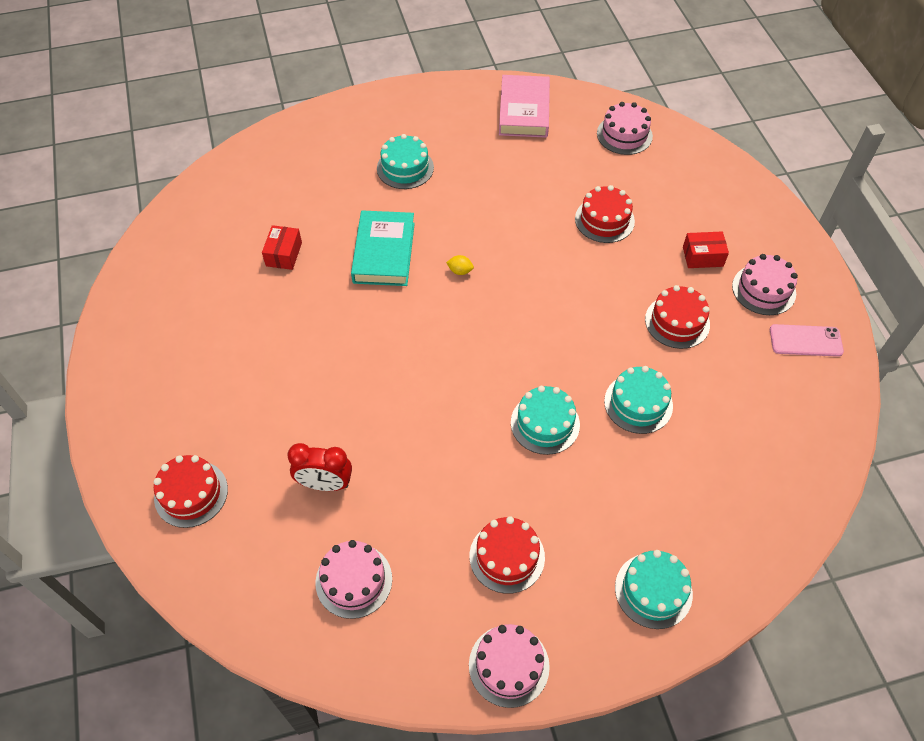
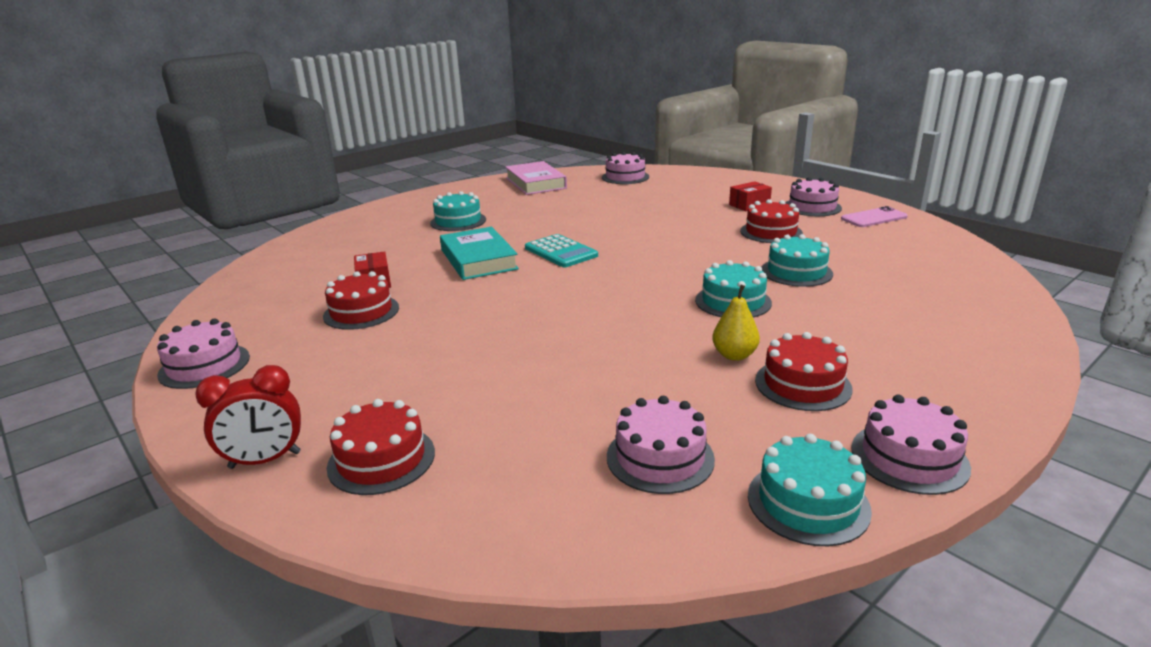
camera: 25 degrees left, 30 degrees down
(124, 327) = (204, 366): none -> pink cake
(325, 484) = (551, 399): red clock -> red clock (265, 460)
(460, 271) = (560, 252): yellow lemon -> turquoise calculator
(487, 497) = (734, 355): none -> yellow pear
(604, 220) = (655, 207): red cake -> red cake (361, 312)
(653, 590) = (962, 359): turquoise cake -> turquoise cake (808, 502)

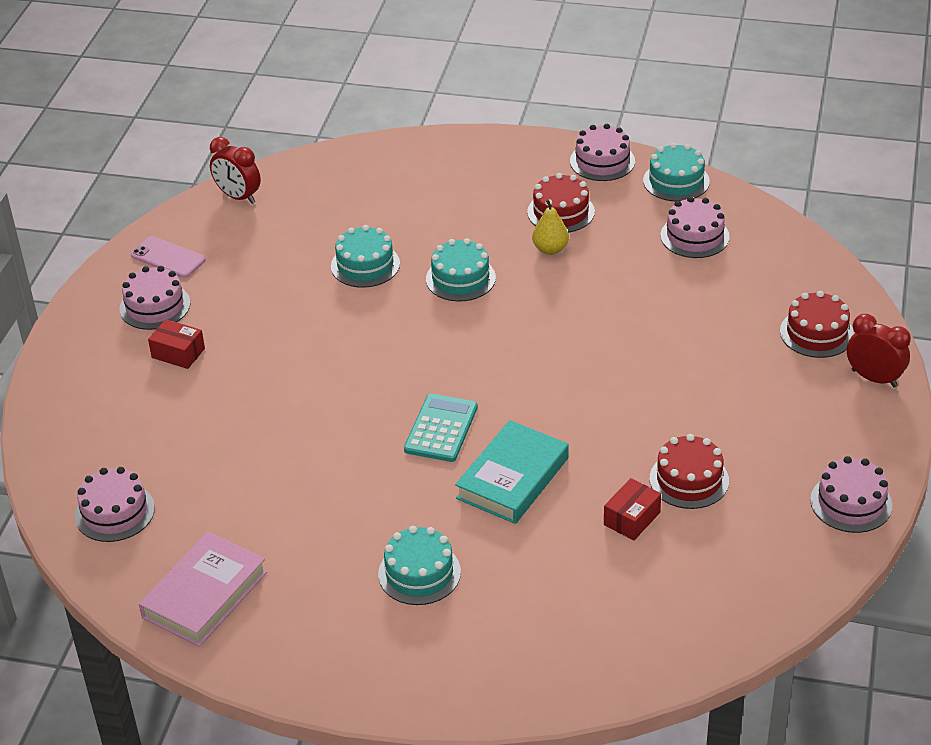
camera: 125 degrees left, 15 degrees up
(771, 232) = (265, 310): red cake -> none
(953, 250) = (238, 197): none -> red clock

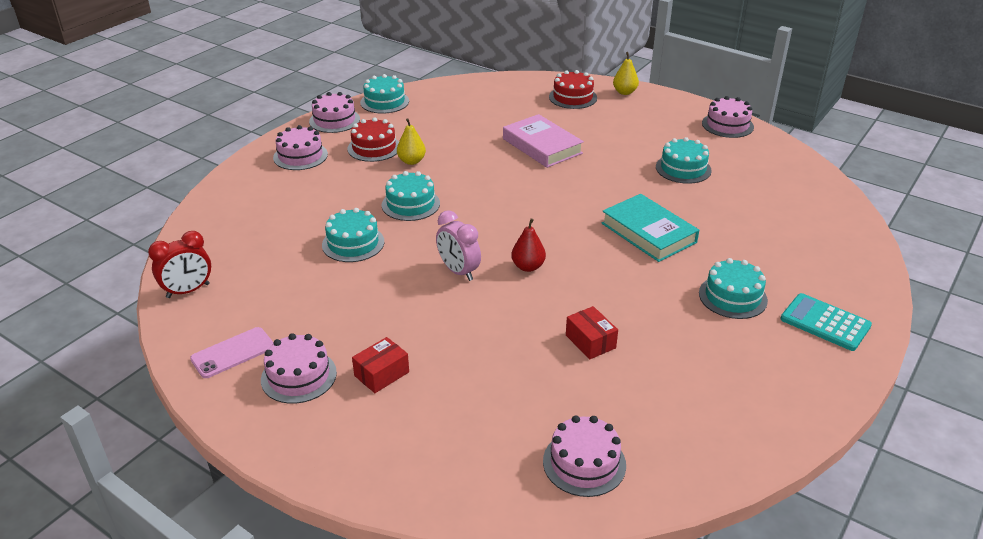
camera: 70 degrees left, 5 degrees down
(205, 595) = (719, 421): pink book -> pink book (542, 146)
(356, 352) = (458, 271): none -> pink clock
(391, 399) = (528, 267): none -> red pear
(441, 428) = (577, 251): turquoise calculator -> turquoise calculator (825, 322)
(631, 518) = (711, 197): red box -> red box (590, 341)
(689, 480) = (683, 168): red cake -> turquoise cake
(694, 236) = (447, 110): pink cake -> pink cake (300, 156)
(874, 378) = (624, 92): red clock -> yellow pear

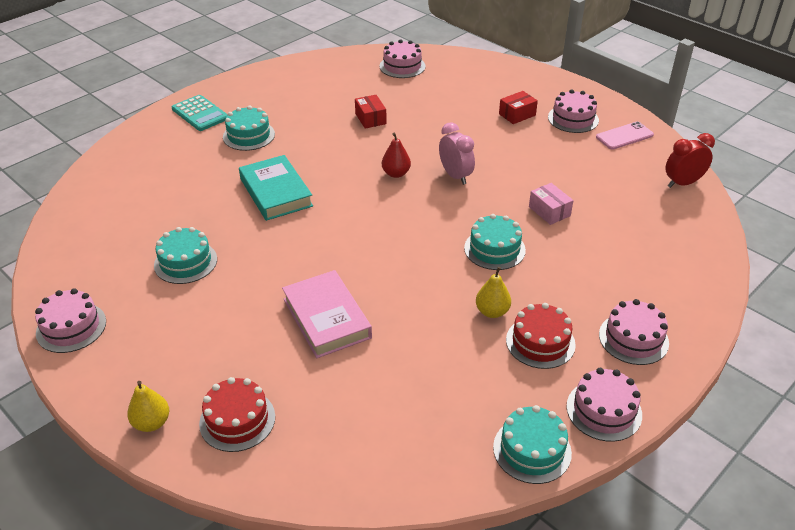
camera: 170 degrees left, 5 degrees up
(353, 243) = (549, 211): turquoise cake -> pink box

